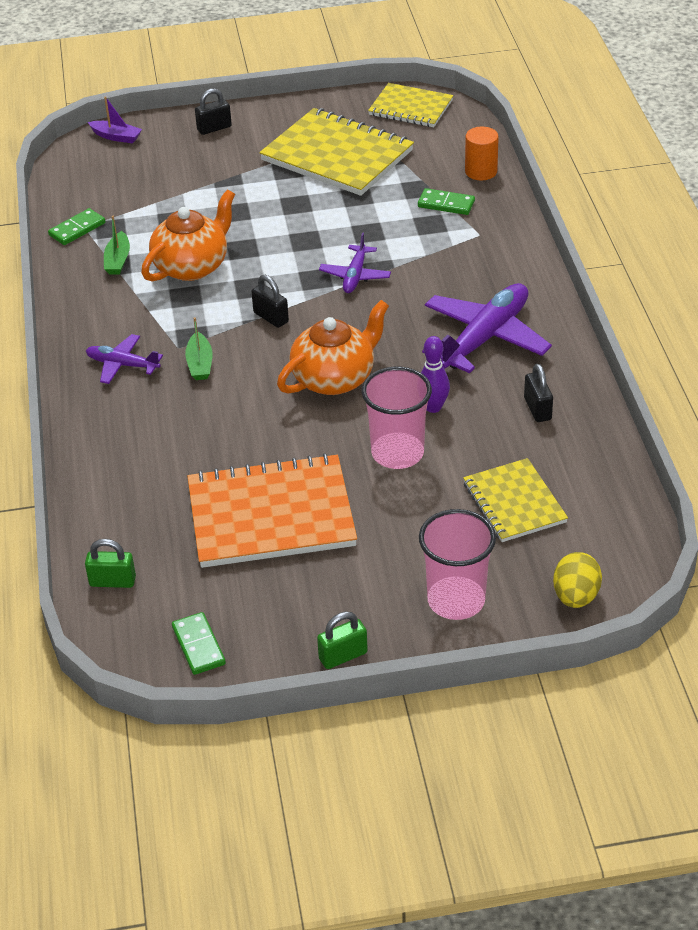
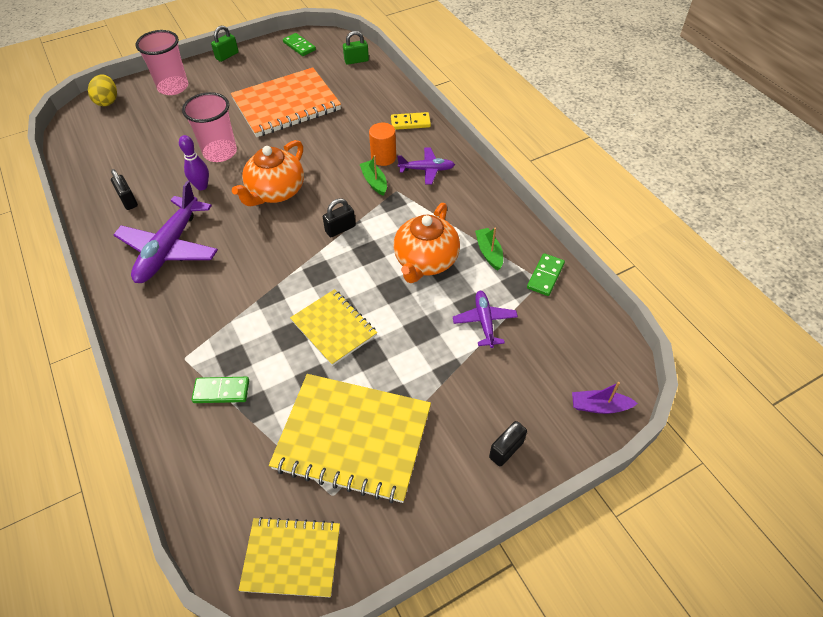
camera: 160 degrees right, 10 degrees up
(98, 438) = (410, 122): none -> yellow domino
(271, 317) = (340, 229): black padlock -> black padlock turned 60 degrees counterclockwise
(355, 276) = (286, 283): purple plane -> purple plane (484, 321)
(481, 171) = (190, 453): orange cylinder -> orange cylinder (383, 157)
(514, 502) = (143, 139): yellow notebook -> yellow notebook (334, 328)

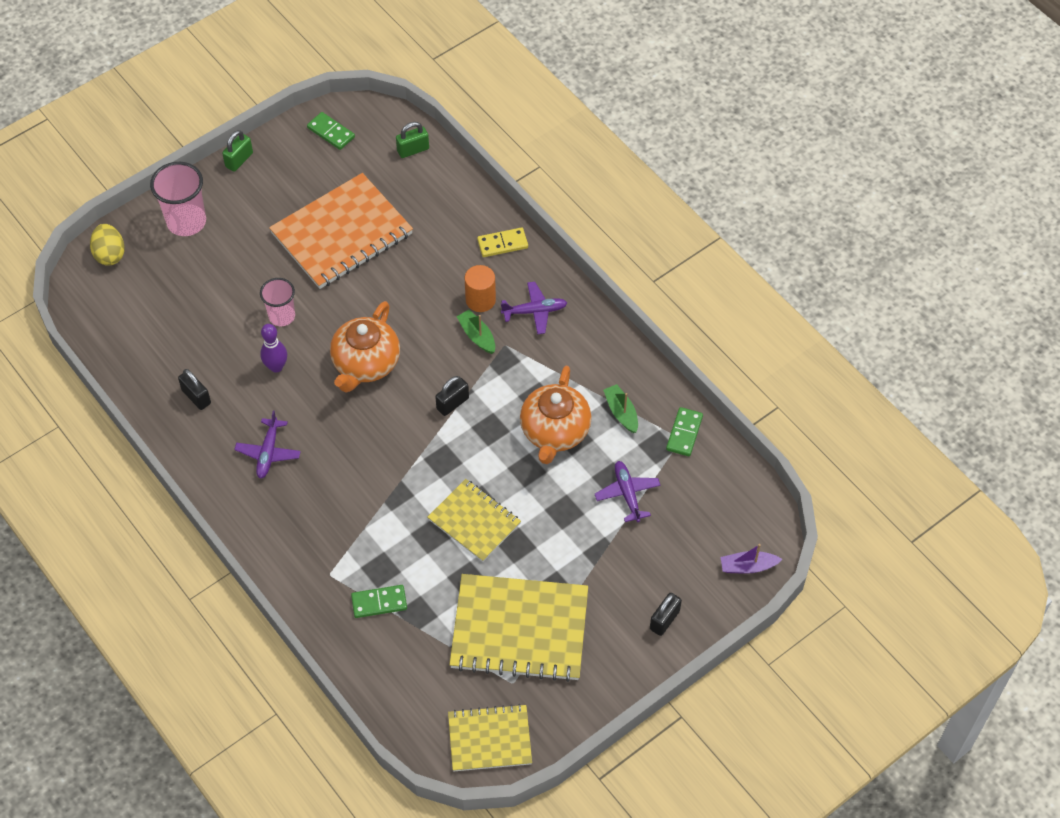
camera: 10 degrees left, 5 degrees up
(169, 248) = (268, 453): purple plane -> purple plane, size x0.54
(220, 152) = (282, 316): pink cup -> pink cup, size x0.65

